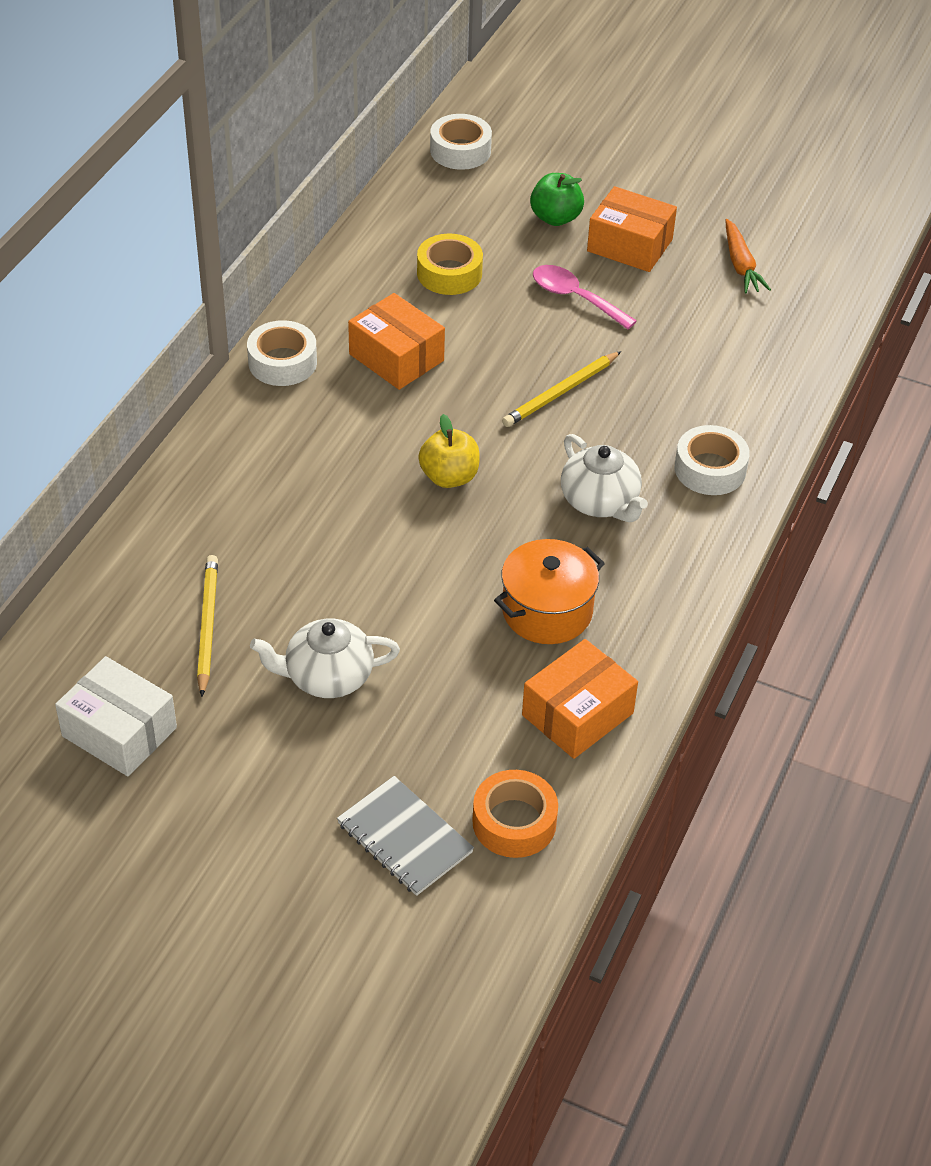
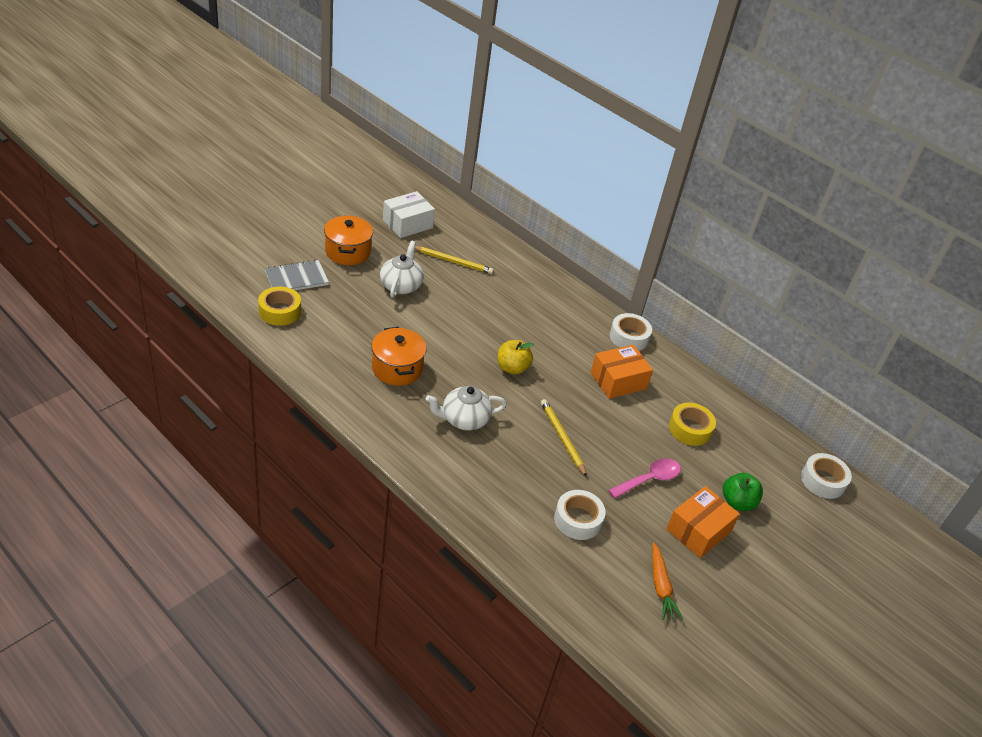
camera: 105 degrees right, 5 degrees down
(271, 792) = (348, 252): none -> orange pot
(514, 822) = (280, 311): orange tape -> yellow tape
(577, 714) = (325, 354): orange box -> none
(710, 469) = (466, 478): white tape -> white tape (578, 520)
(741, 265) = (660, 586): orange carrot -> orange carrot turned 105 degrees counterclockwise

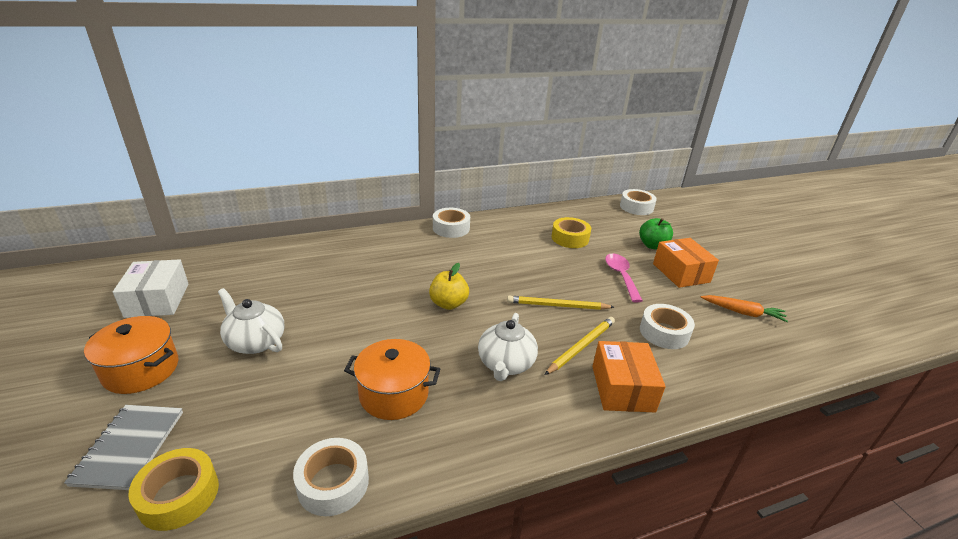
camera: 60 degrees left, 10 degrees down
(317, 366) = (333, 483): none -> white tape
(453, 261) = (258, 288): yellow pencil -> yellow pencil (581, 346)
(618, 381) = (499, 251): orange box -> orange box (622, 388)

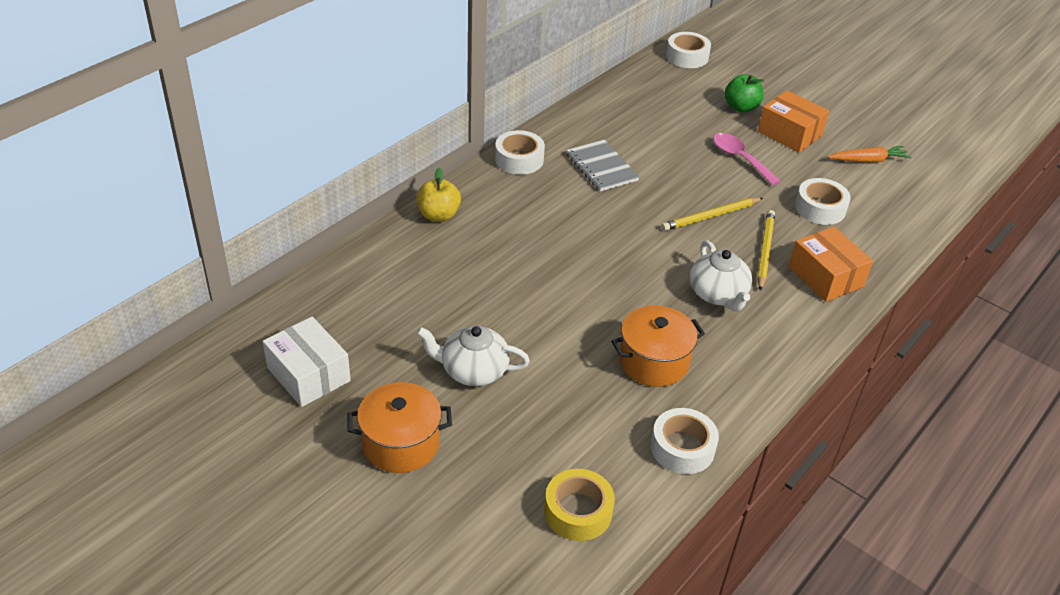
camera: 30 degrees left, 10 degrees up
(130, 447) = (488, 502): grey notebook -> grey notebook (602, 167)
(448, 304) = (611, 255): yellow apple -> yellow apple (438, 215)
(570, 238) = (654, 127): yellow tape -> none

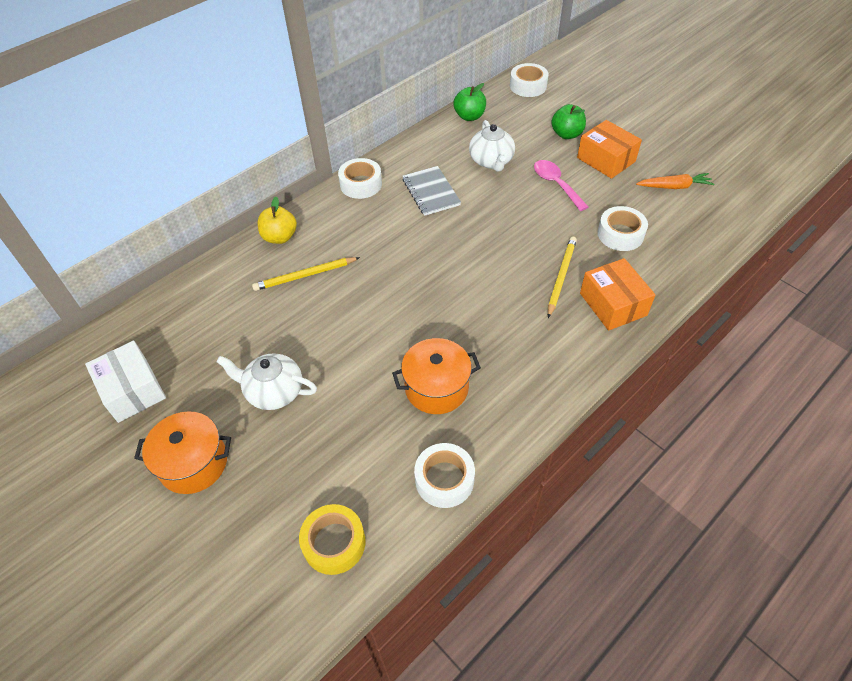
camera: 10 degrees right, 10 degrees up
(627, 88) = (469, 116): none -> green apple
(711, 216) = (518, 241): yellow pencil -> yellow pencil (305, 275)
(718, 294) = (509, 320): white teapot -> white teapot (491, 161)

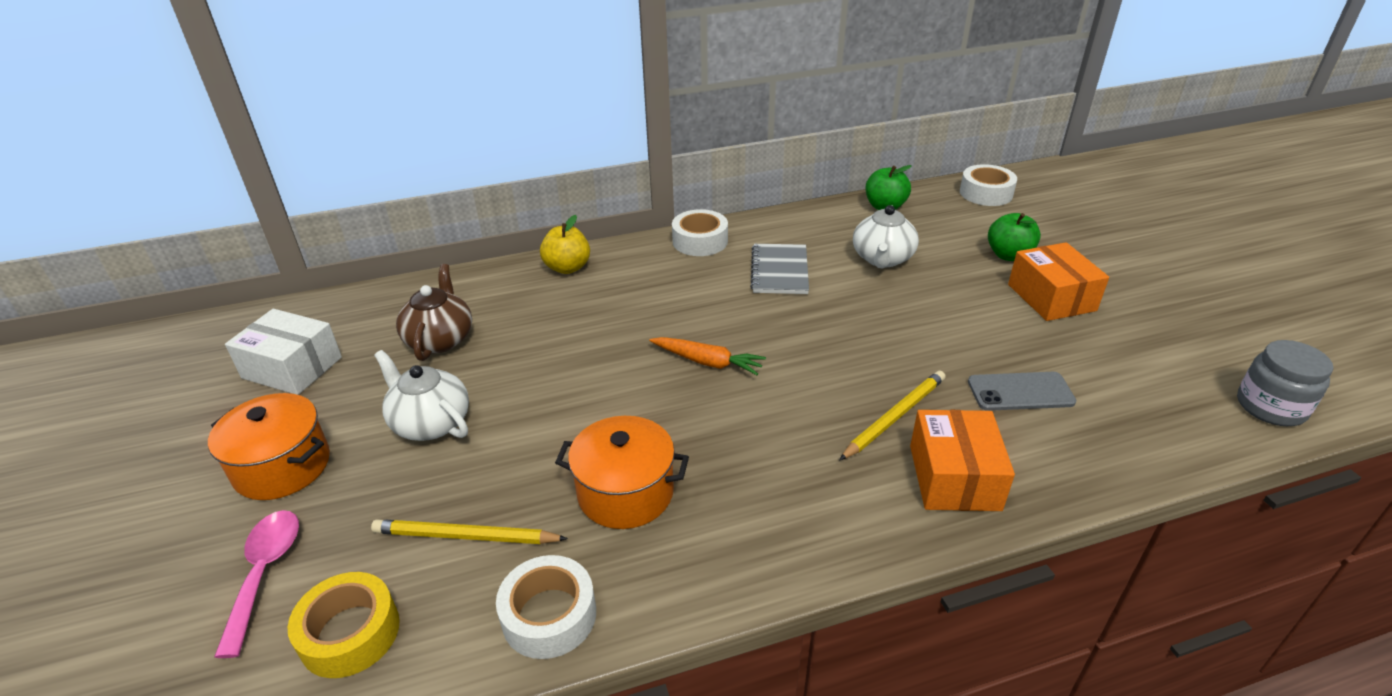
camera: 25 degrees right, 15 degrees down
(132, 390) = (292, 367): white box -> white box turned 60 degrees counterclockwise
(229, 327) = (440, 339): none -> brown teapot
(305, 275) = (564, 314): yellow pencil -> yellow pencil (465, 536)
(556, 184) = (958, 306): pink spoon -> pink spoon (265, 573)
(620, 234) = (1020, 392): white tape -> grey phone
(674, 186) = (1145, 357): orange carrot -> orange carrot (708, 362)
(747, 198) = (1270, 407): none -> grey jar

